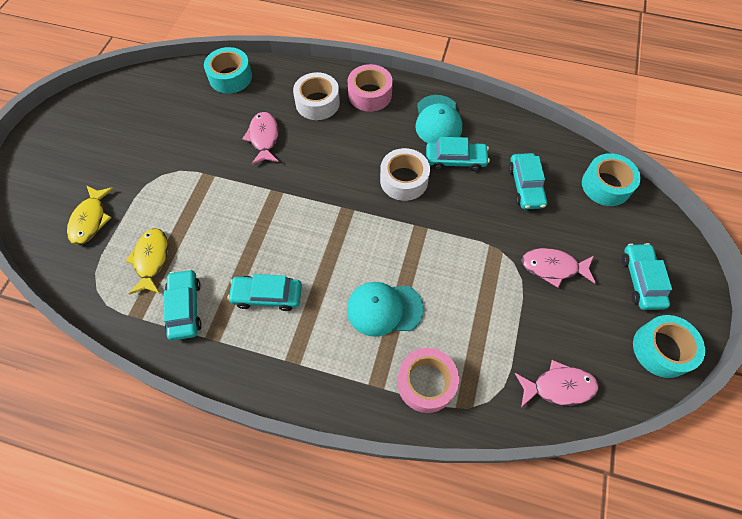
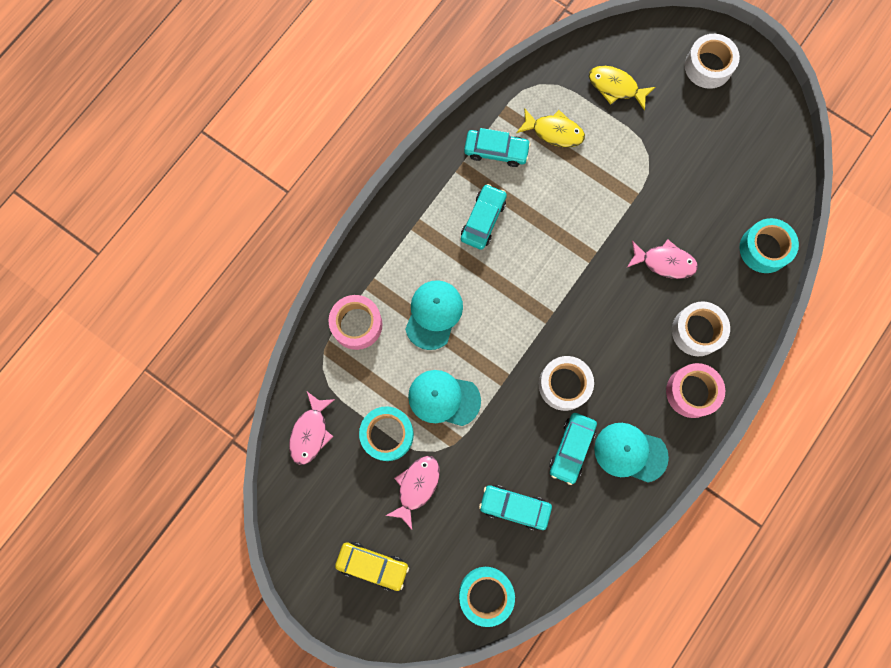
camera: 110 degrees right, 15 degrees up
(57, 152) = (708, 66): none -> white tape
(462, 271) = (444, 398): none -> turquoise cap
(641, 280) = (372, 565): turquoise car -> yellow car
(661, 349) = (304, 542): turquoise tape -> turquoise tape (387, 434)

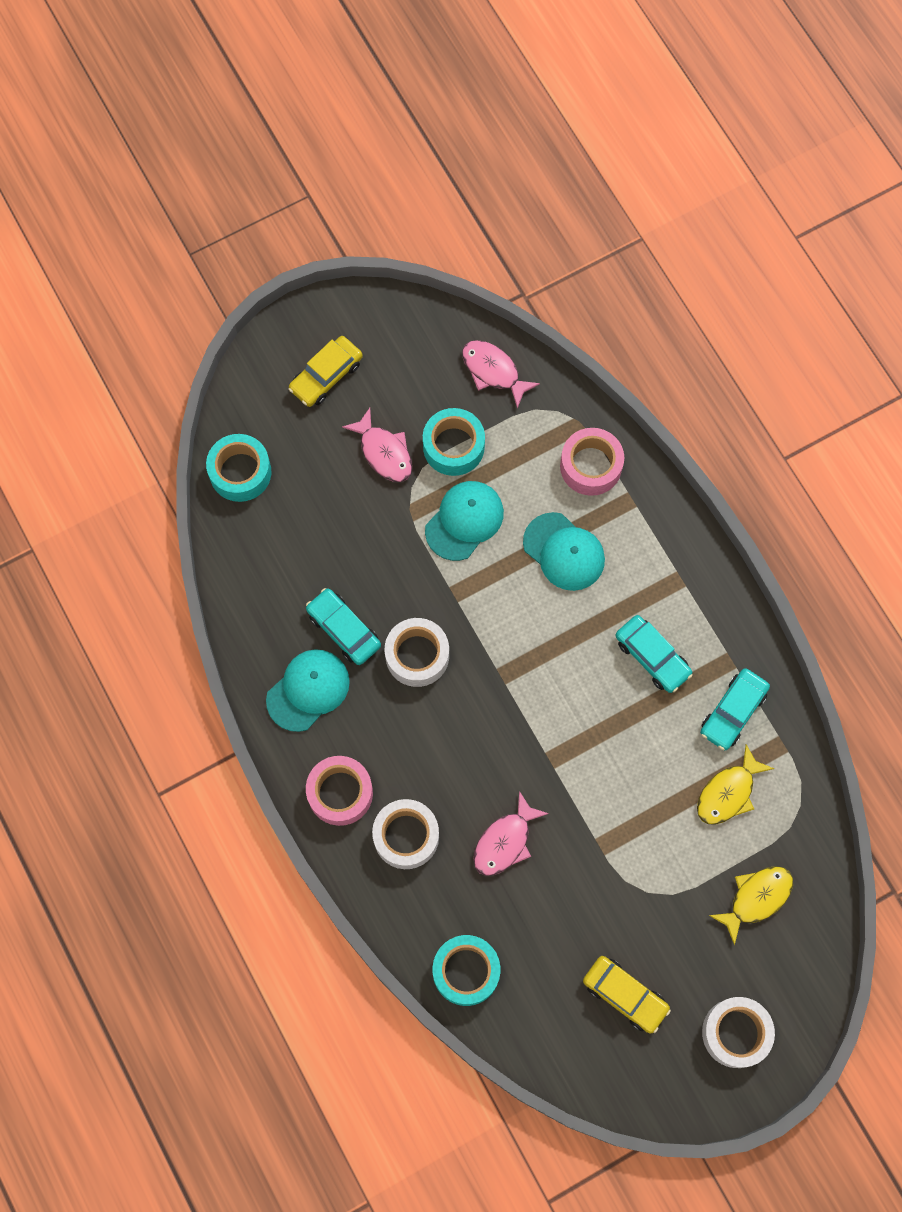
camera: 115 degrees right, 5 degrees down
(514, 507) = (312, 541): turquoise car -> none
(722, 142) = (625, 995): none -> yellow car

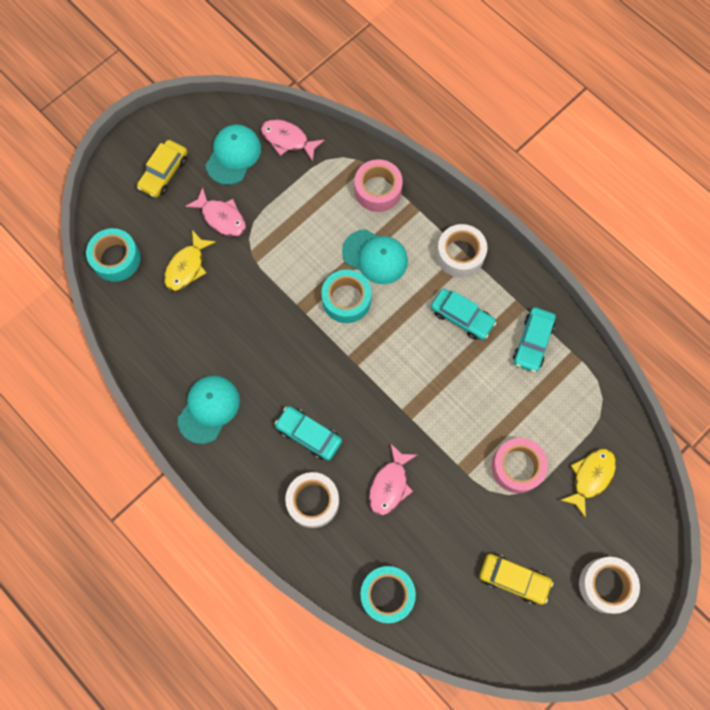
camera: 15 degrees left, 0 degrees up
(340, 793) = (253, 481): pink tape -> pink tape (517, 467)
(344, 629) = (224, 356): turquoise car -> turquoise car (309, 434)
(417, 655) = (285, 361): white tape -> white tape (460, 254)
(453, 446) = (272, 201): turquoise tape -> turquoise tape (346, 300)
(464, 521) = (295, 253): turquoise cap -> turquoise cap (233, 155)
(728, 792) = (547, 403): yellow fish -> yellow fish (187, 267)

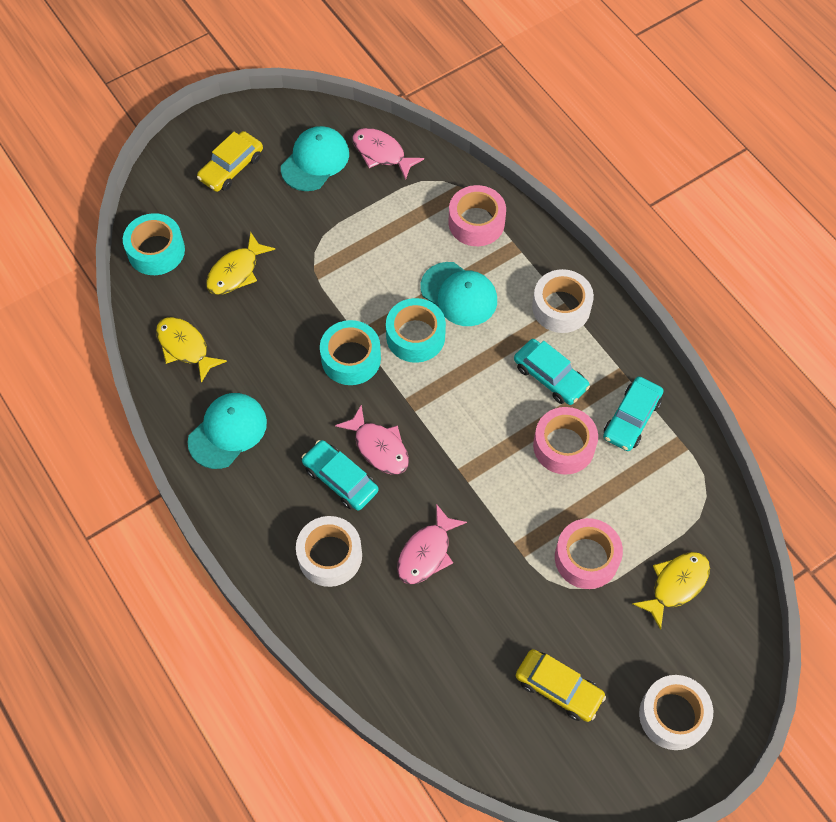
camera: 10 degrees right, 10 degrees down
(158, 341) = (185, 347): none -> yellow fish
(221, 217) = (287, 225): pink fish -> pink fish (379, 447)
(387, 594) = (398, 679): turquoise tape -> turquoise tape (351, 358)
(483, 375) = (564, 446): none -> pink tape

